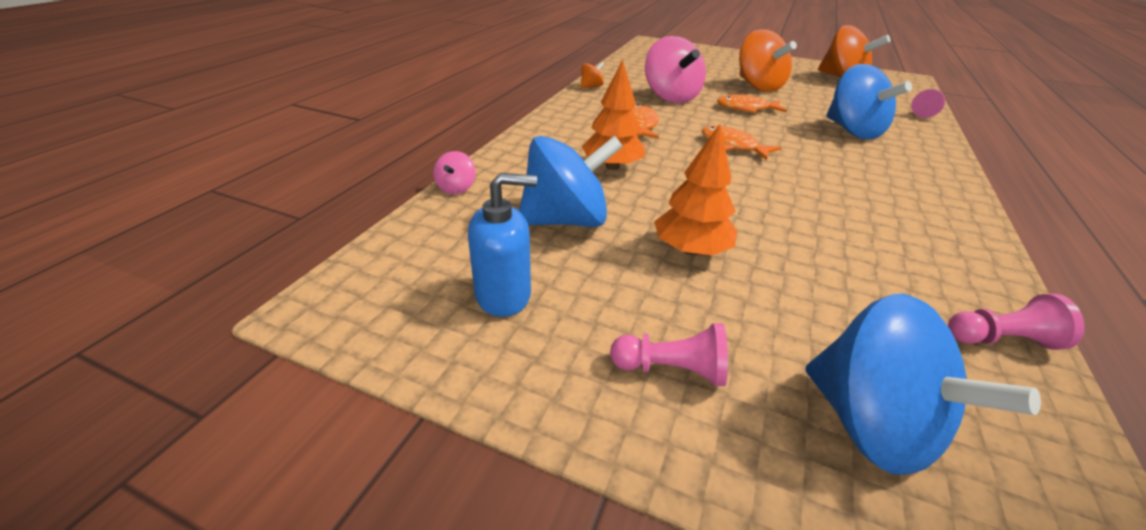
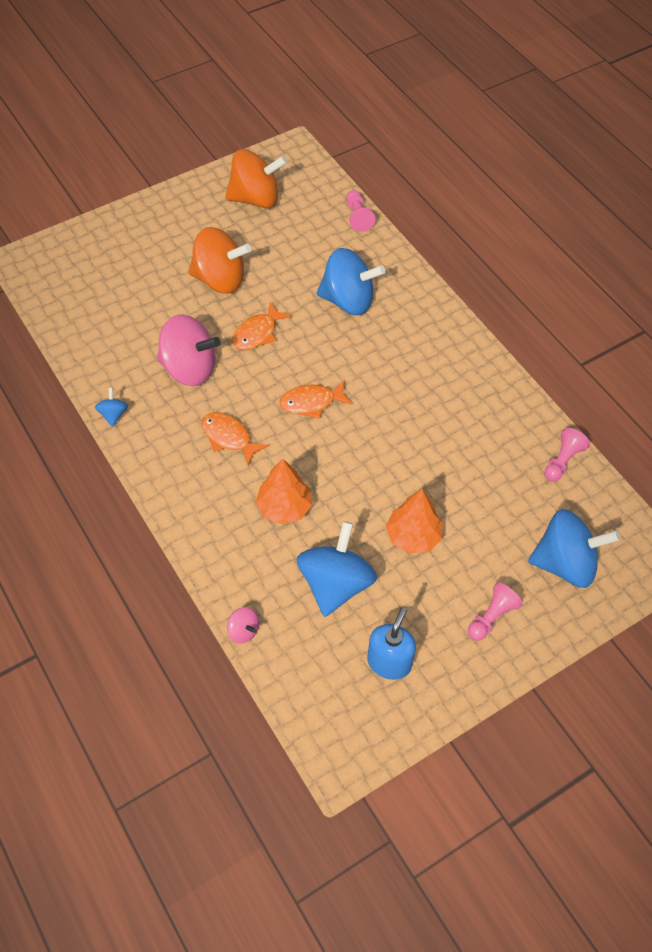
camera: 55 degrees left, 20 degrees up
(591, 87) = (113, 414): orange spinning top -> blue spinning top

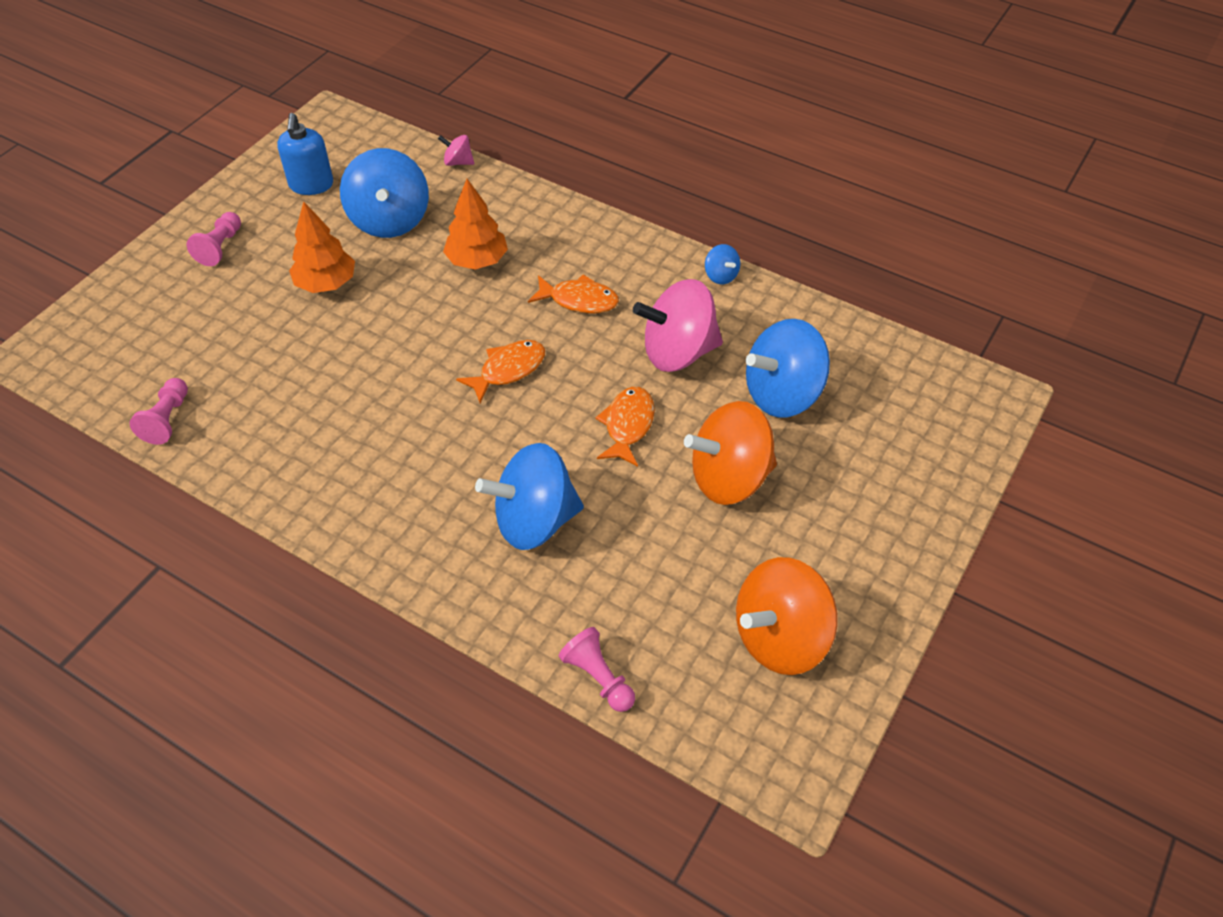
camera: 155 degrees right, 5 degrees down
(565, 563) = (148, 316): blue spinning top -> blue spinning top (782, 394)

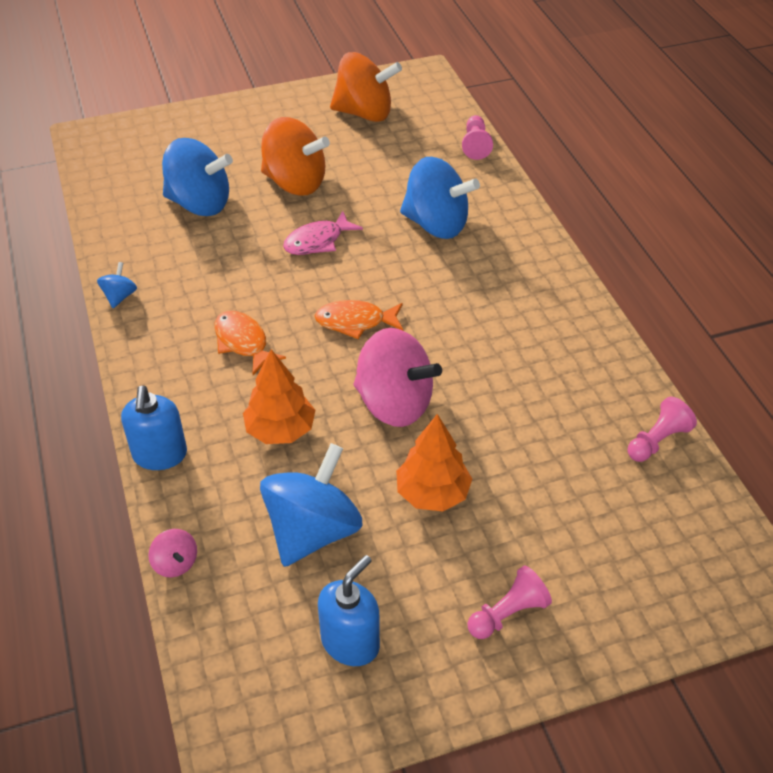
camera: 140 degrees left, 5 degrees down
(541, 202) = (160, 455): none -> blue soap dispenser
(628, 425) = (317, 241): orange fish -> pink fish
(678, 352) = (225, 264): pink spinning top -> pink spinning top (394, 403)

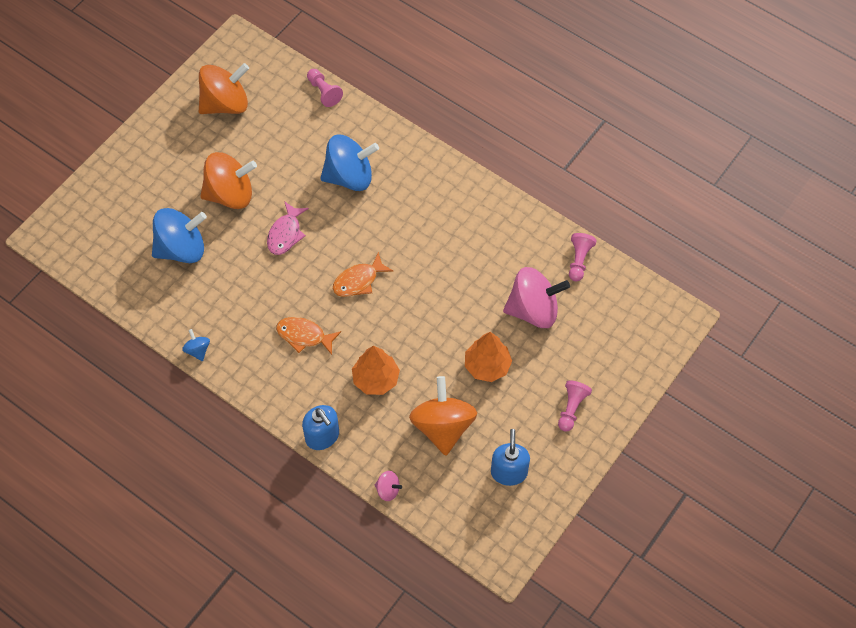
camera: 35 degrees left, 15 degrees up
(313, 531) = (443, 427): blue spinning top -> orange spinning top
(394, 403) = (424, 323): pink spinning top -> pink spinning top (533, 310)

